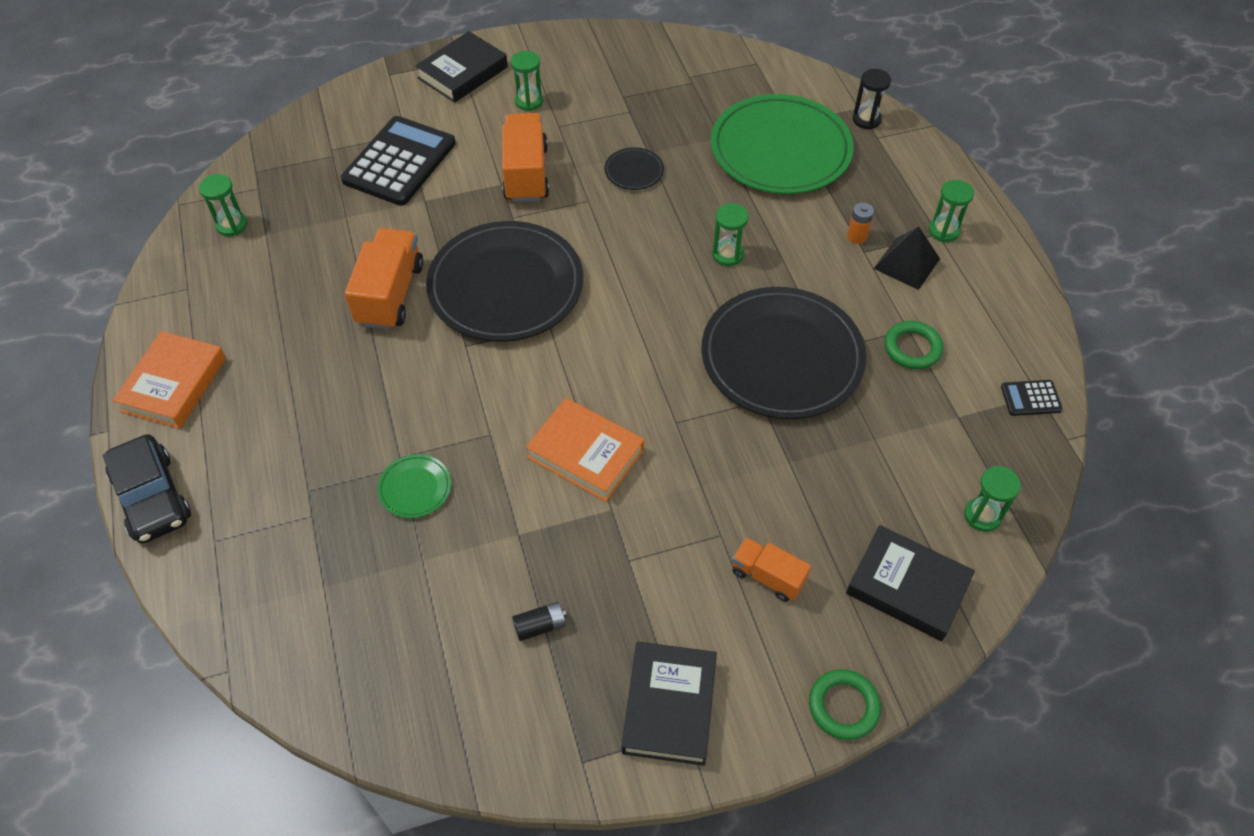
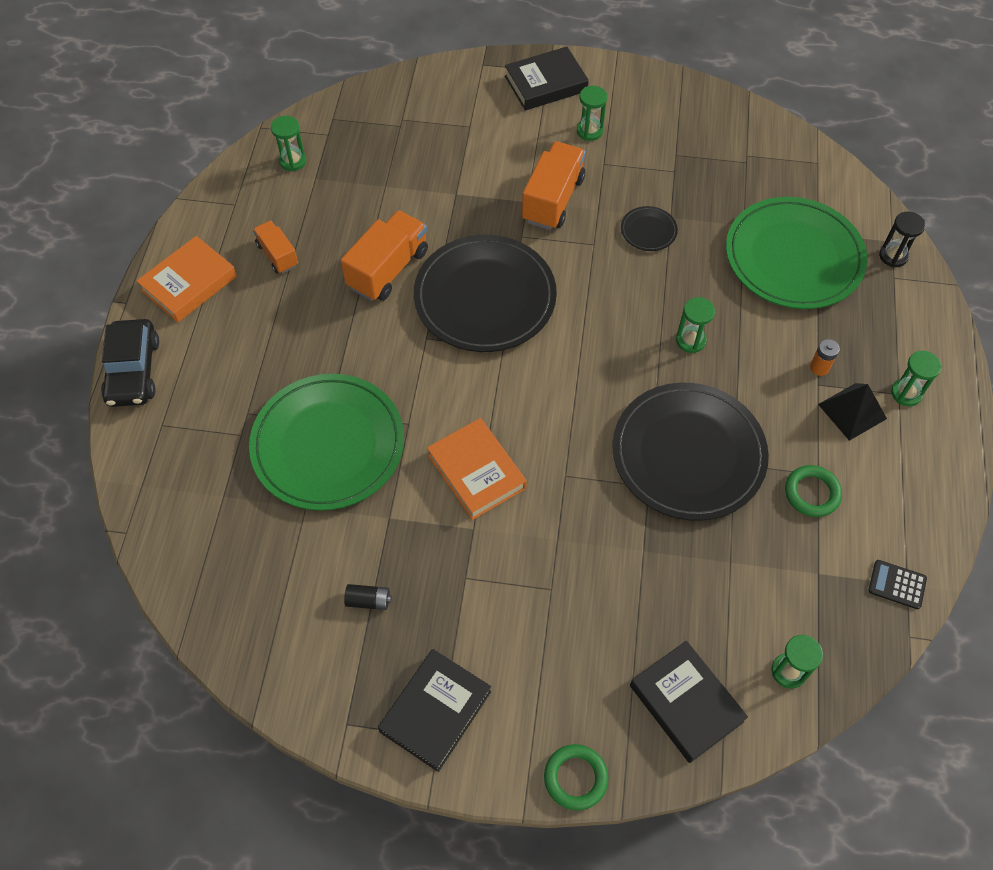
camera: 25 degrees right, 5 degrees up
(399, 162) = (452, 151): black calculator -> none
(415, 488) = (328, 445): green plate -> green plate, size x2.41
(767, 576) = (571, 641): orange truck -> orange truck (277, 255)

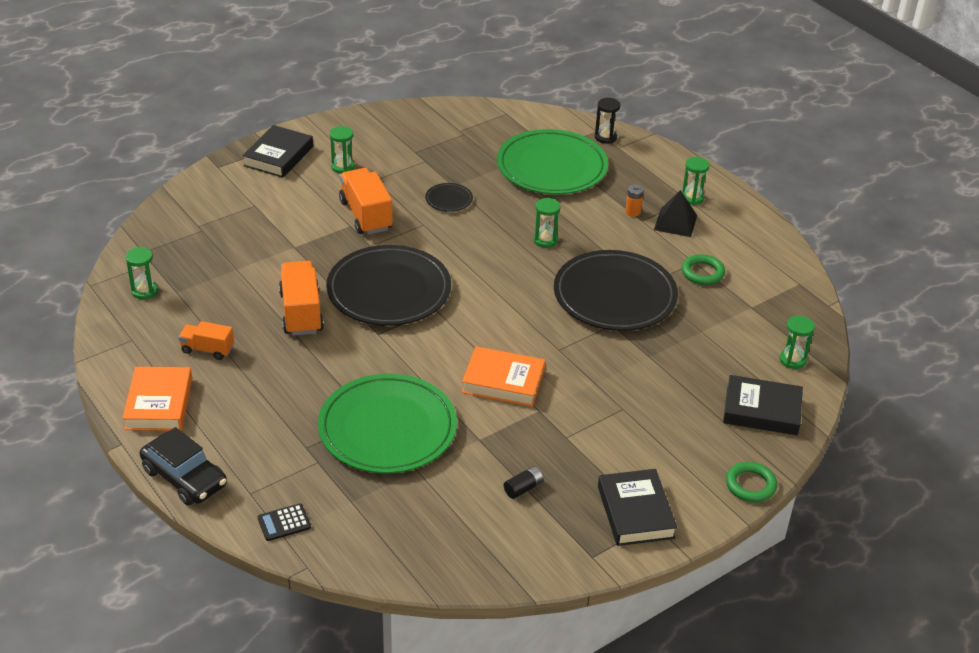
camera: 45 degrees left, 20 degrees down
(897, 584) = (794, 287): black calculator -> black calculator (284, 523)

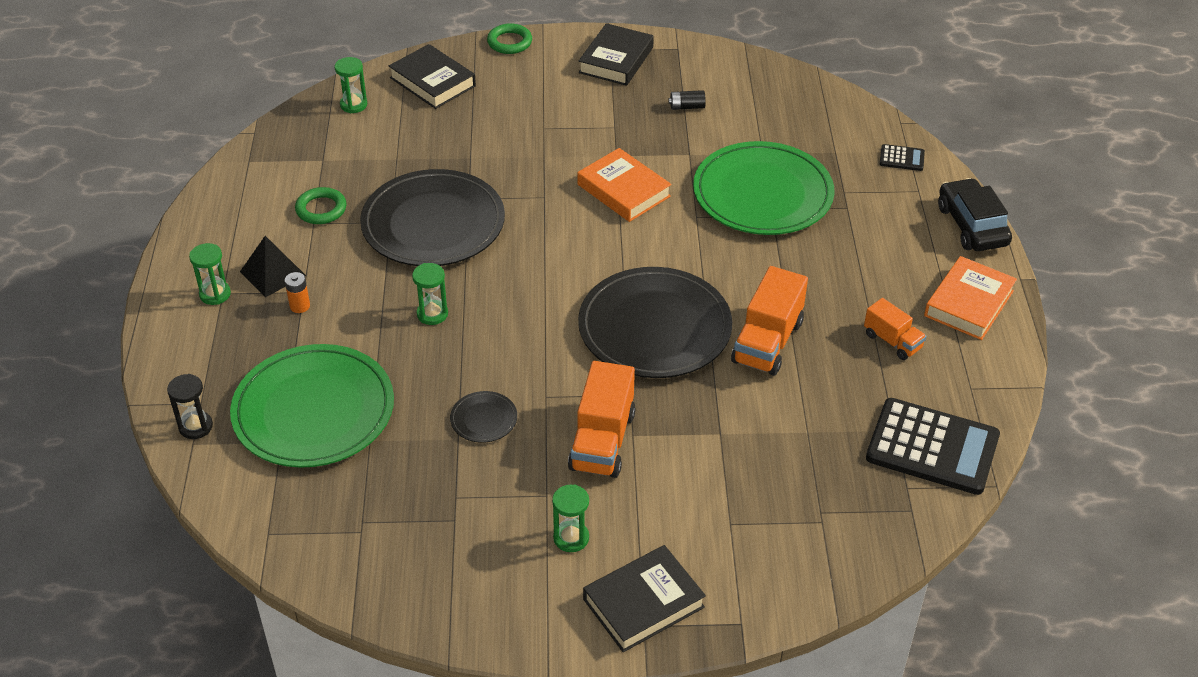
camera: 145 degrees left, 5 degrees up
(145, 291) = (932, 447): green hourglass -> black calculator

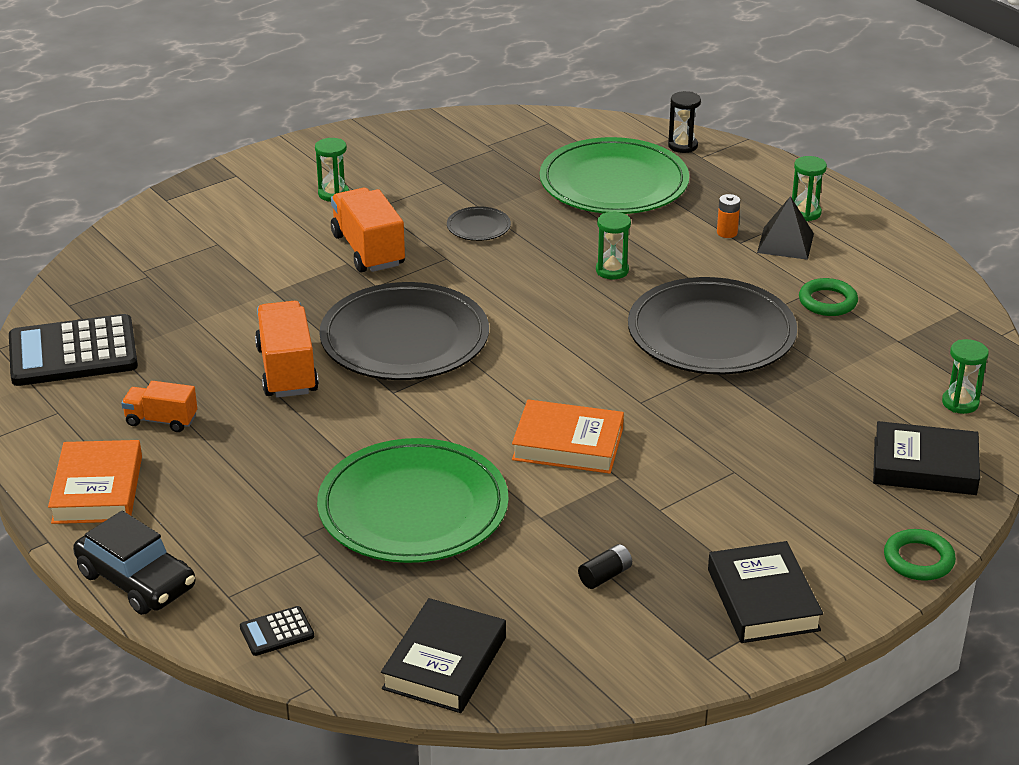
camera: 145 degrees right, 10 degrees down
(643, 603) = (246, 184): black book -> black book (444, 663)

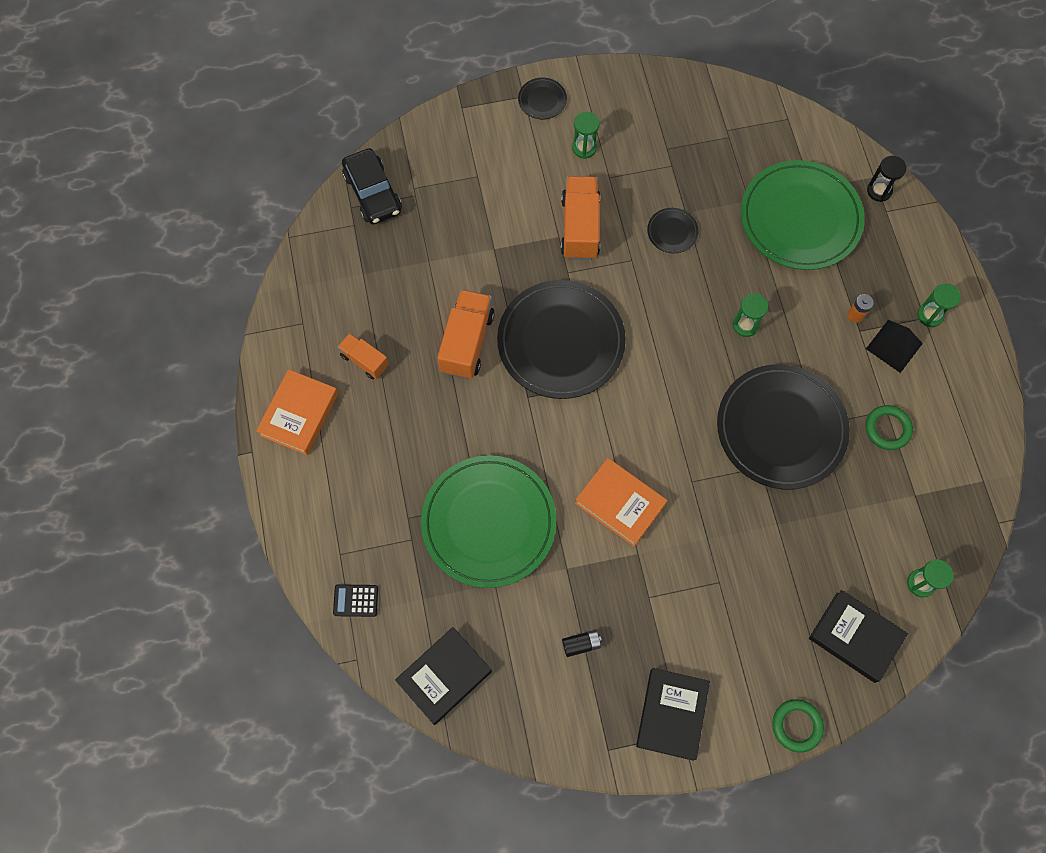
camera: 25 degrees right, 35 degrees up
(73, 352) = (334, 262): black calculator -> none
(137, 580) = (291, 513): black car -> black car (373, 193)
(260, 173) = (542, 100): none -> black plate

